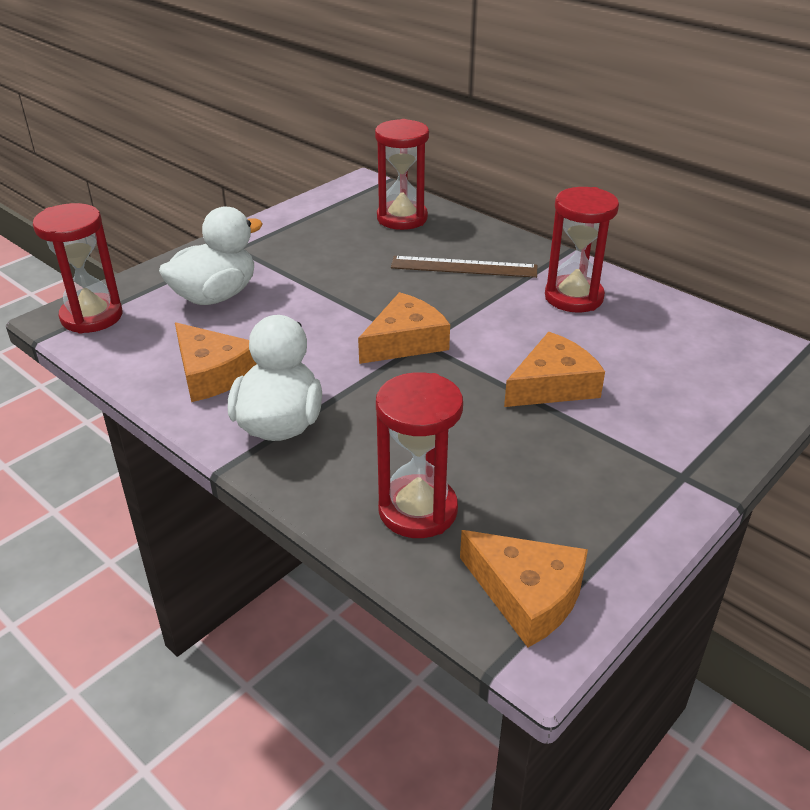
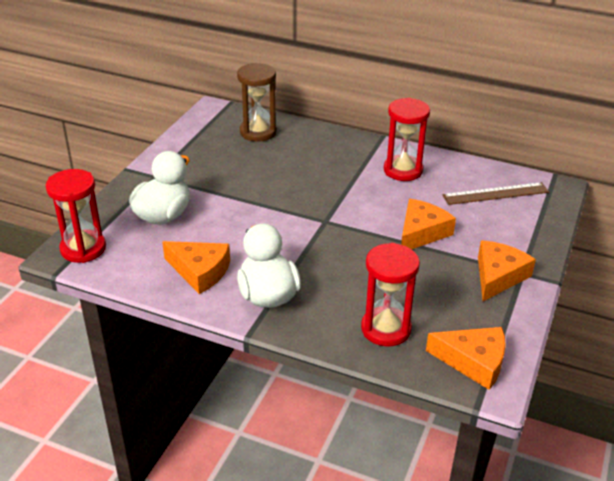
camera: 20 degrees left, 0 degrees up
(402, 218) = (258, 132): red hourglass -> brown hourglass
(405, 341) = (314, 222): orange cheese -> orange cheese (498, 276)
(464, 267) = (321, 162): brown ruler -> brown ruler (496, 194)

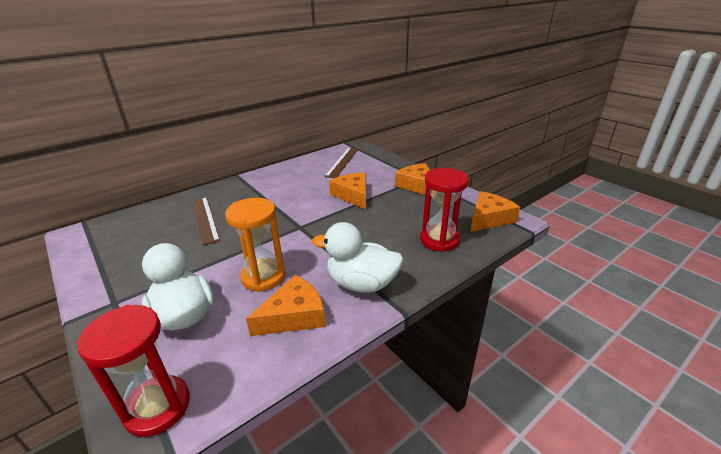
camera: 60 degrees left, 5 degrees down
(234, 233) = (263, 277): none -> orange hourglass
(258, 132) = (148, 221): brown hourglass -> none
(288, 159) = (204, 219): none -> brown ruler
(403, 170) = (283, 181): red hourglass -> none

